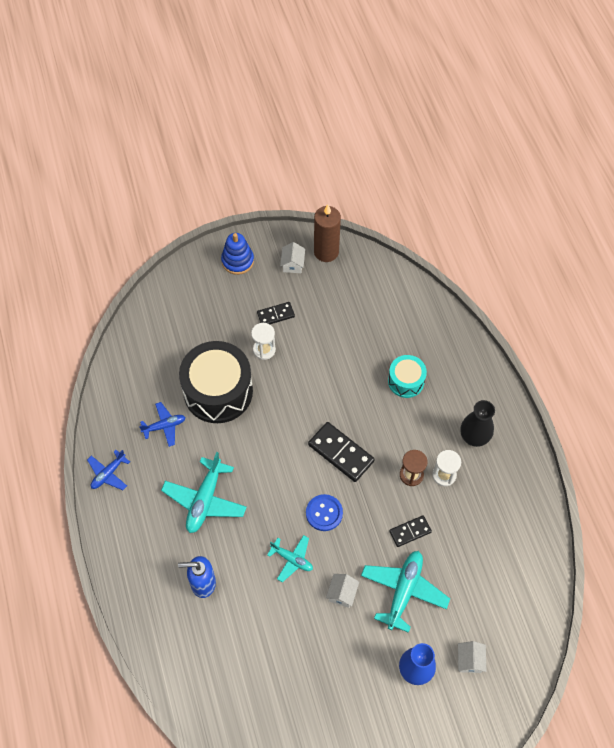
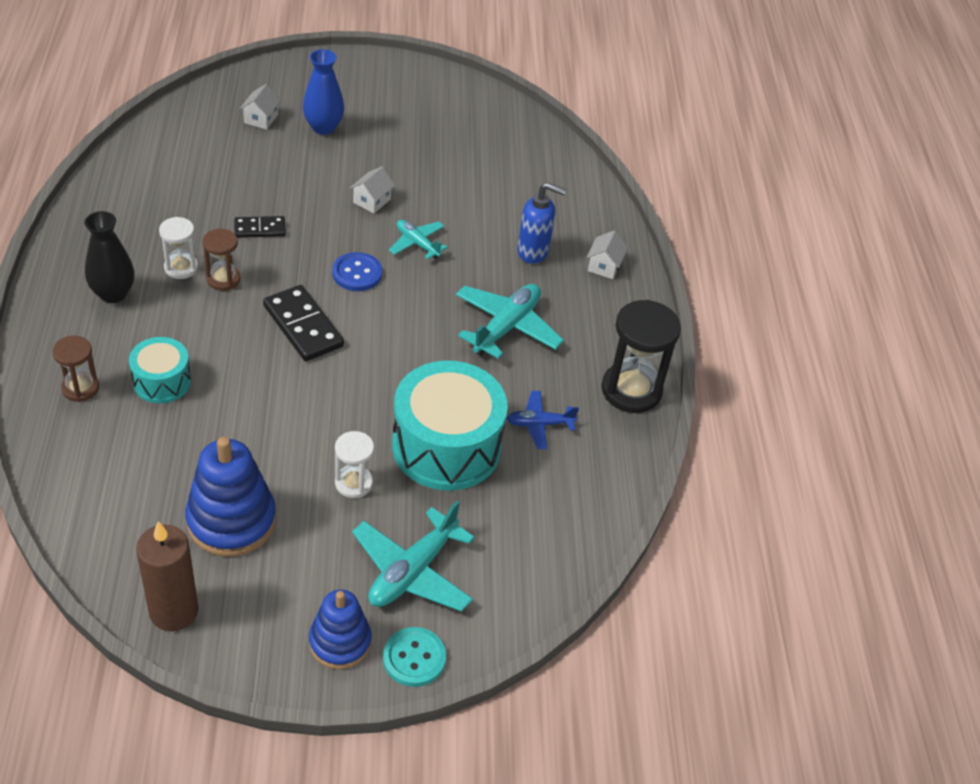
camera: 170 degrees left, 15 degrees down
(108, 474) = (631, 390): blue plane -> black hourglass
(198, 264) = (414, 658): none -> turquoise button
(218, 391) = (446, 446): black drum -> turquoise drum
(276, 315) = (312, 530): black domino -> none
(293, 264) = (244, 606): white house -> white house (604, 266)
(321, 307) = (231, 520): none -> blue stacking toy
(404, 591) = (299, 184): turquoise plane -> turquoise plane (412, 571)
(449, 361) = (80, 388): none -> brown hourglass

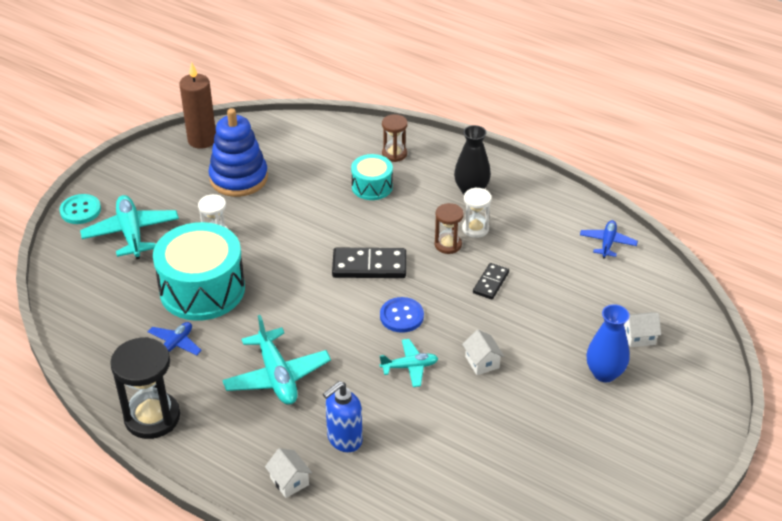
camera: 130 degrees right, 5 degrees down
(137, 168) = (607, 243): none -> blue plane
(261, 119) = (639, 337): white house -> white house turned 60 degrees counterclockwise
(340, 642) = (120, 188): blue stacking toy -> none

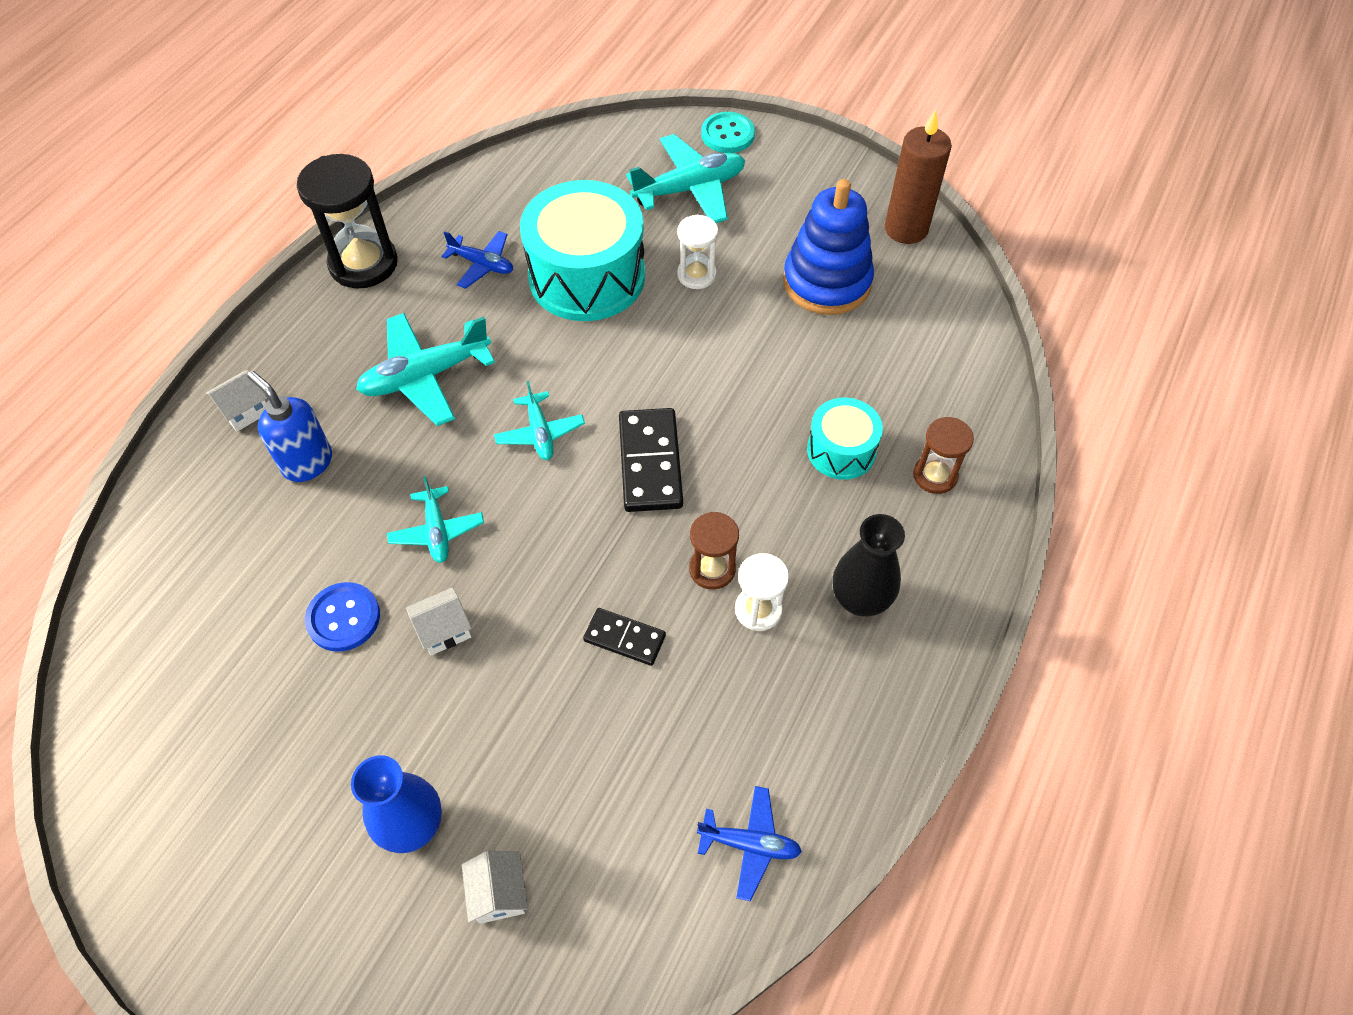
camera: 85 degrees right, 15 degrees up
(338, 316) = (540, 433): none -> turquoise plane
(401, 316) = (542, 513): blue button -> blue button (343, 618)

